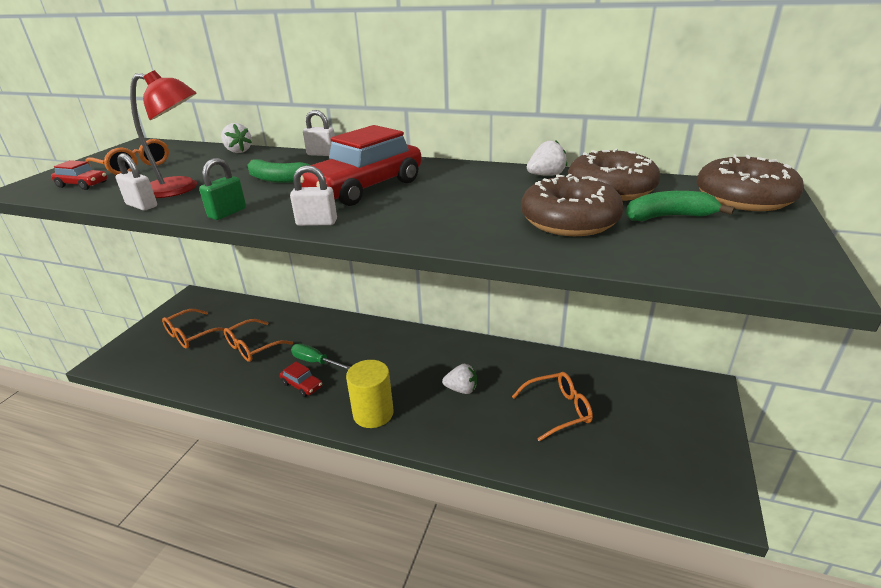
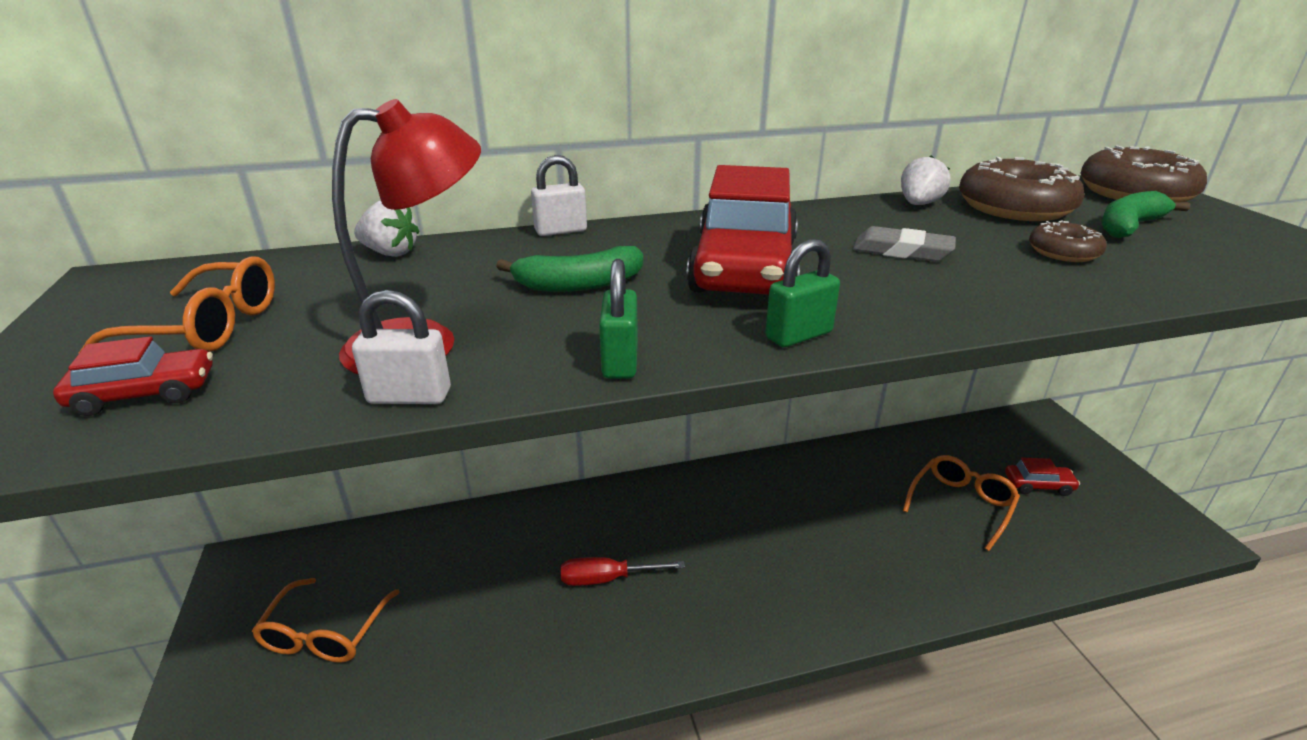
camera: 35 degrees left, 0 degrees up
(253, 347) = (474, 602): orange glasses -> none
(302, 385) = (629, 624): red car -> red car (1038, 485)
(315, 362) = (607, 579): green screwdriver -> red screwdriver
(317, 222) = (798, 335): white padlock -> green padlock
(373, 413) = (776, 614): yellow cylinder -> none
(461, 389) = (839, 527): white strawberry -> none
(466, 198) = (902, 251): none -> grey eraser
(569, 220) = (1063, 252): brown donut -> brown donut, size x0.52

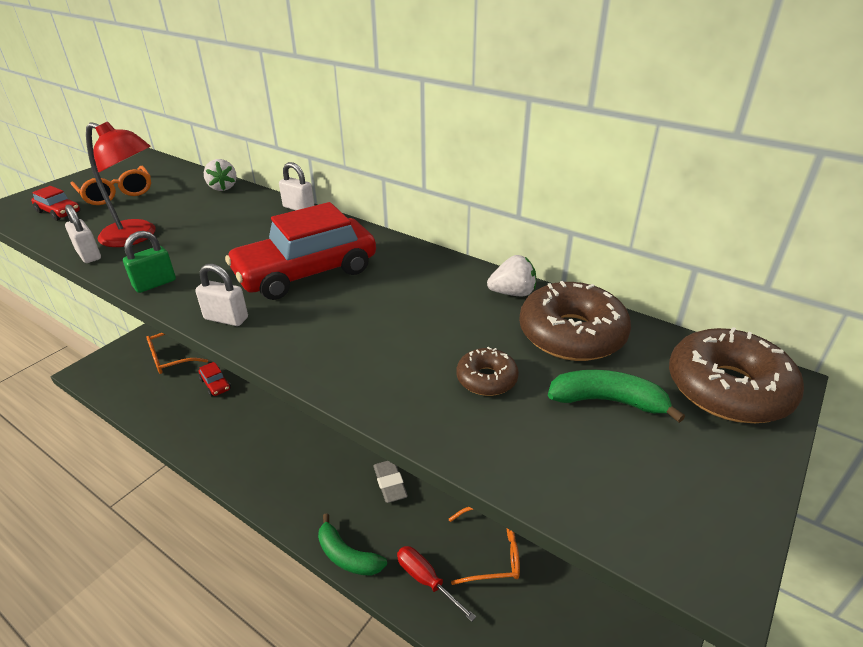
camera: 50 degrees right, 5 degrees up
(579, 284) = (232, 241): green banana -> green banana (347, 556)
(607, 579) = (271, 420): red screwdriver -> red screwdriver (426, 580)
(798, 335) = (226, 318): green padlock -> white padlock
(902, 251) = (399, 313): grey eraser -> grey eraser (390, 483)
(1038, 485) = (571, 593): red car -> red car (215, 384)

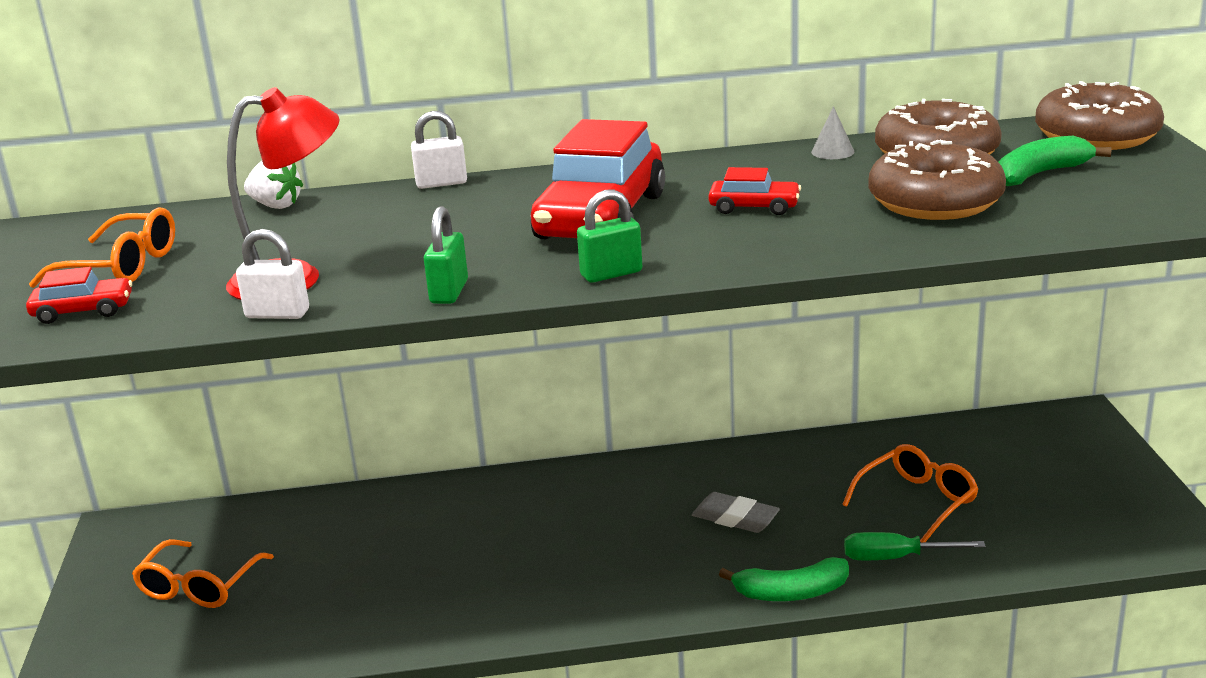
camera: 40 degrees left, 10 degrees down
(215, 384) = (334, 570): red car -> red car (754, 207)
(226, 318) = (611, 274): white padlock -> green padlock
(426, 580) = (895, 558): red screwdriver -> green screwdriver
(486, 379) = (935, 201): brown donut -> brown donut, size x1.91
(512, 293) = (832, 152): white strawberry -> grey cone

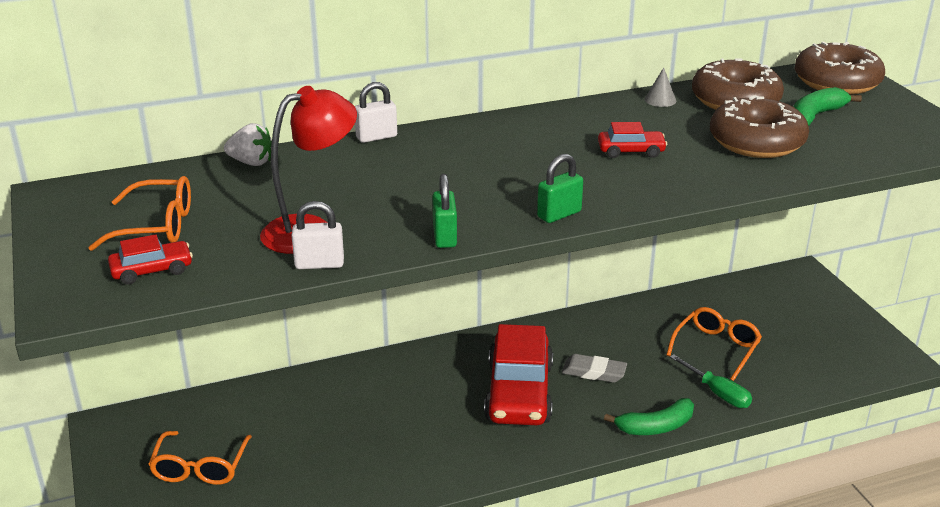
camera: 15 degrees left, 5 degrees up
(601, 217) = (521, 164): red car -> red car (519, 392)
(895, 558) = (717, 393): green screwdriver -> green screwdriver turned 120 degrees counterclockwise

